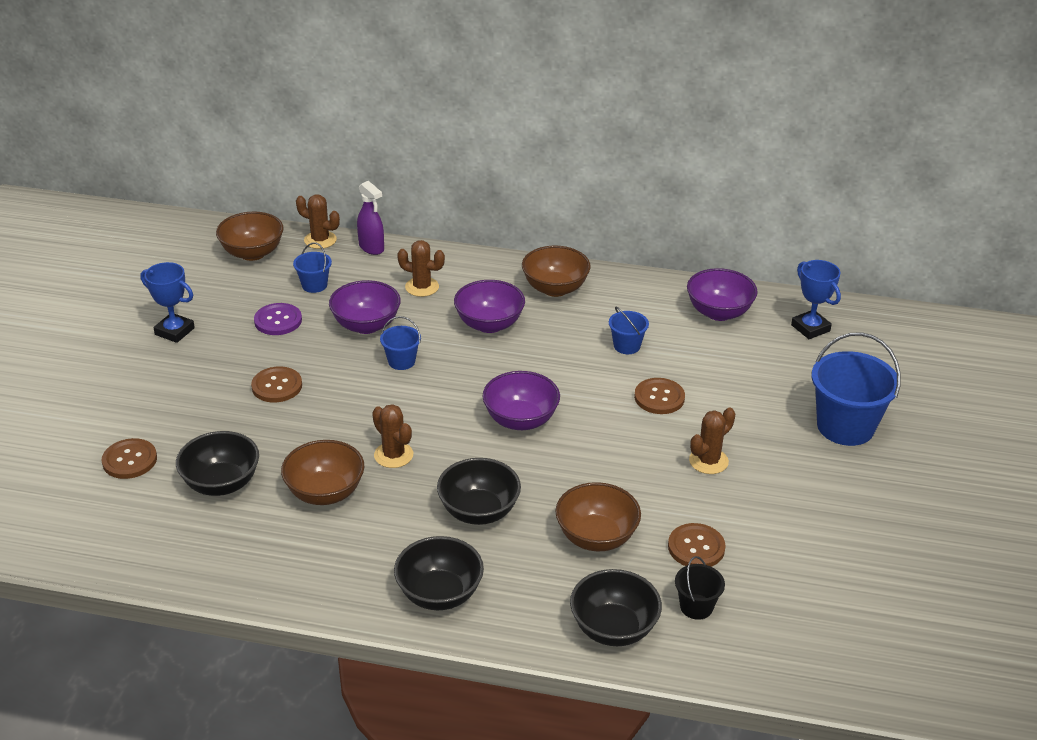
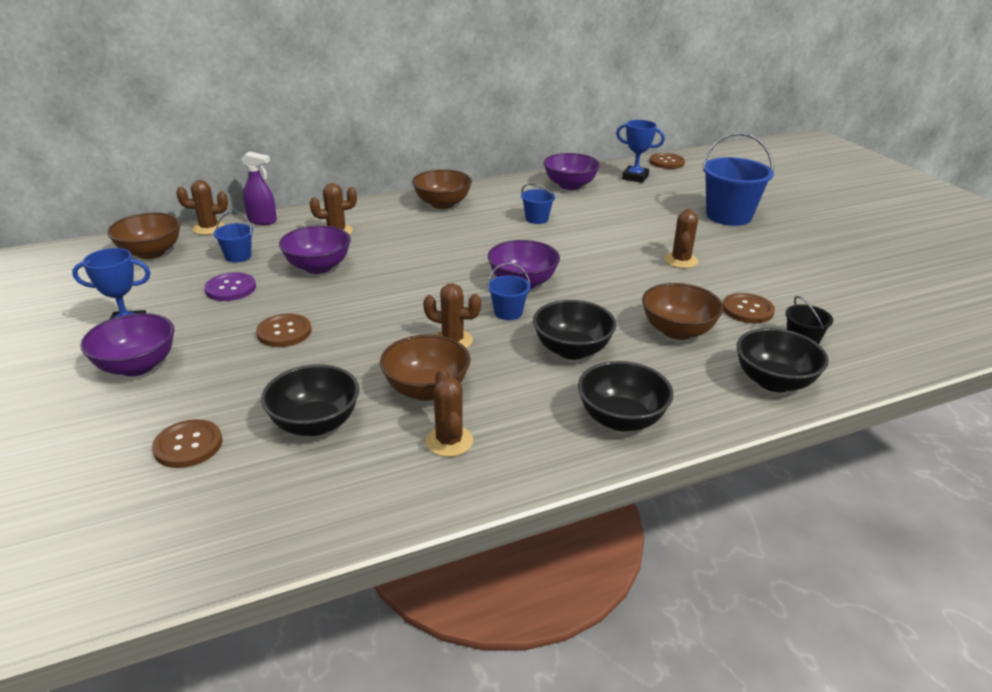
camera: 35 degrees left, 5 degrees down
(295, 545) = (449, 441): none -> brown cactus
(401, 361) = (379, 279): blue bucket -> blue bucket (508, 312)
(489, 324) = (420, 237): purple bowl -> purple bowl (137, 366)
(659, 397) = (599, 238): brown button -> brown button (666, 162)

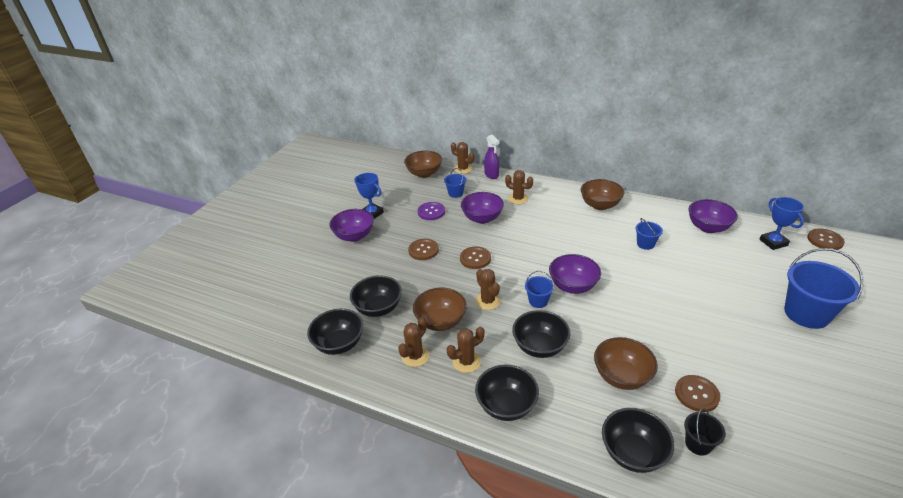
camera: 50 degrees right, 5 degrees up
(188, 445) = (328, 287): brown button -> brown button (475, 258)
(317, 496) = (339, 344): none -> black bowl
(681, 260) = (704, 328): brown cactus -> brown cactus (466, 362)

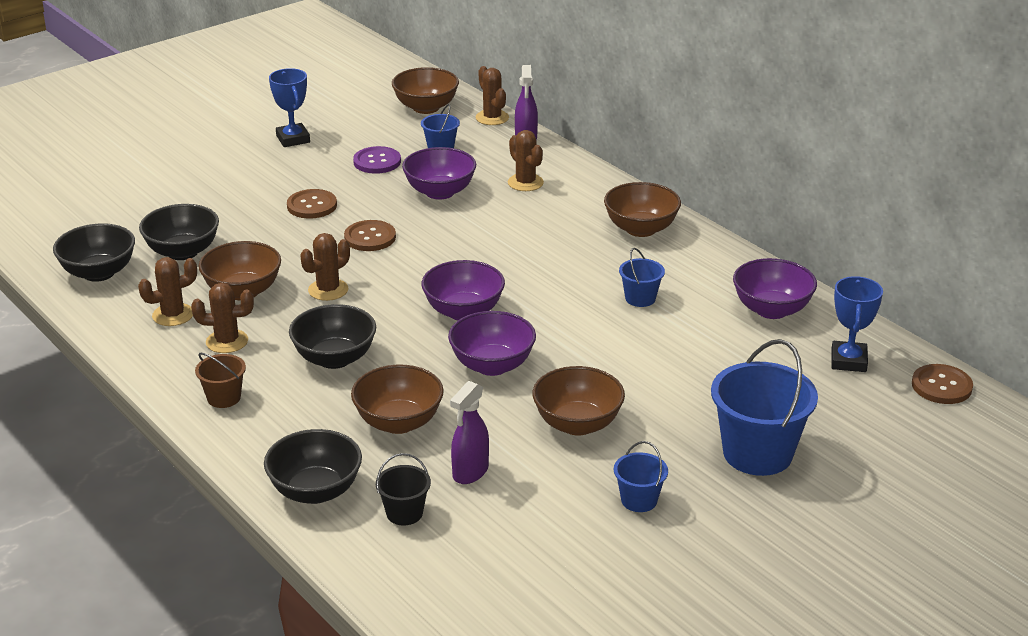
camera: 25 degrees right, 5 degrees down
(354, 236) = (239, 160): purple bowl -> purple bowl (492, 365)
(488, 301) = (328, 290): brown cactus -> brown cactus turned 45 degrees clockwise
(506, 405) = (224, 398): black bowl -> brown bucket
(538, 301) = (394, 312): blue bucket -> blue bucket (639, 500)
(696, 394) = (470, 472): brown button -> purple spray bottle
(708, 334) = (577, 424): none -> brown bowl

